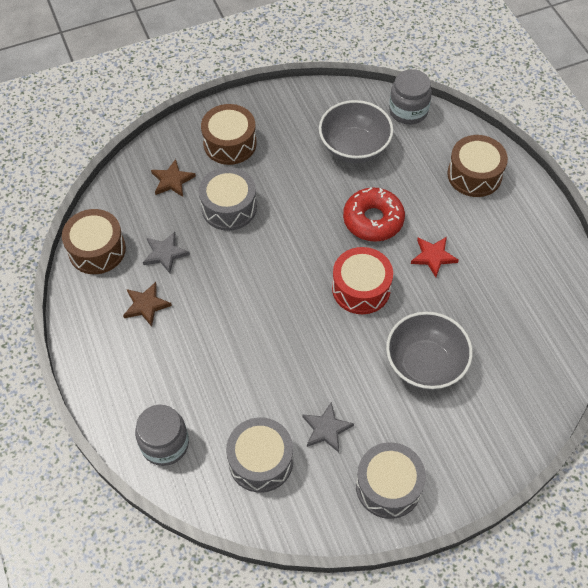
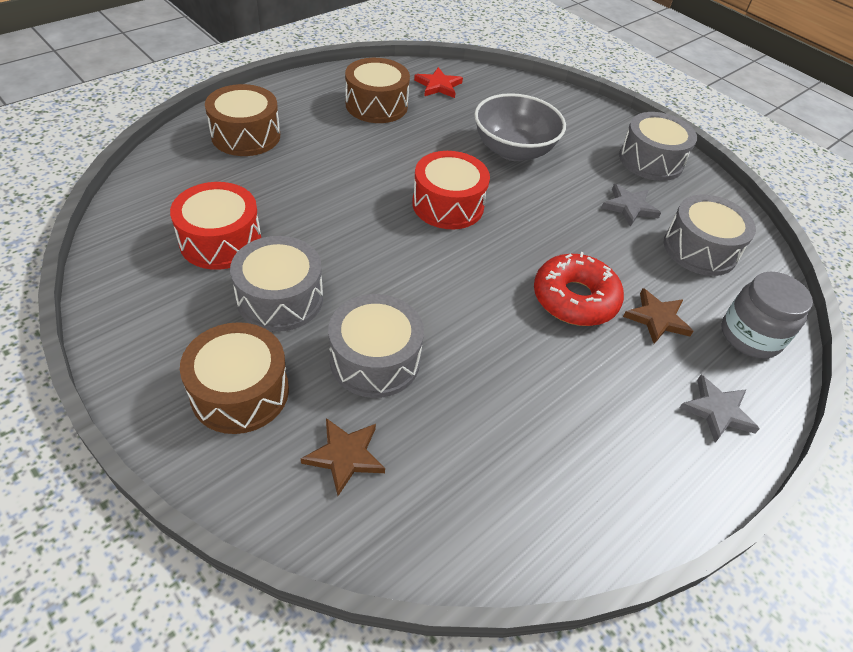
camera: 115 degrees left, 10 degrees down
(97, 250) = (534, 528): brown drum -> brown drum (376, 105)
(146, 305) = (590, 417): brown star -> brown star (657, 318)
(165, 253) = (493, 420): grey star -> grey star (717, 411)
(293, 170) = (280, 298): none -> grey drum
(354, 147) = (220, 241): grey bowl -> red drum
(373, 220) = (343, 207): red donut -> red donut (574, 299)
(408, 111) = (140, 198): grey jar -> none
(433, 257) = (378, 156): red star -> red star (438, 86)

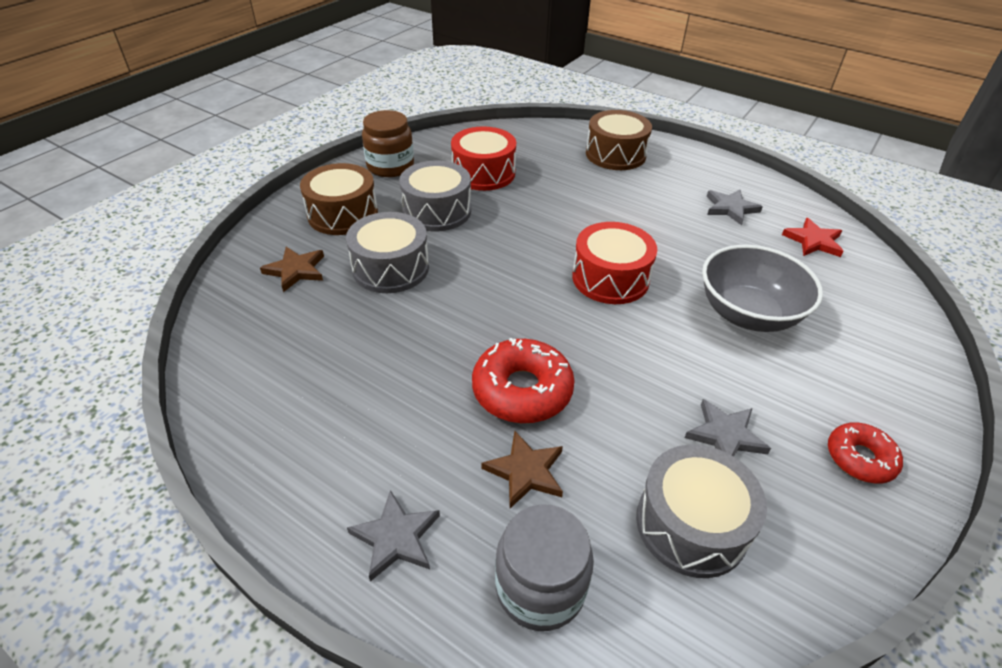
camera: 80 degrees right, 5 degrees down
(146, 324) = (390, 166): none -> brown jar
(376, 105) = (730, 208): brown drum -> grey star
(651, 160) = (860, 458): grey drum -> red donut

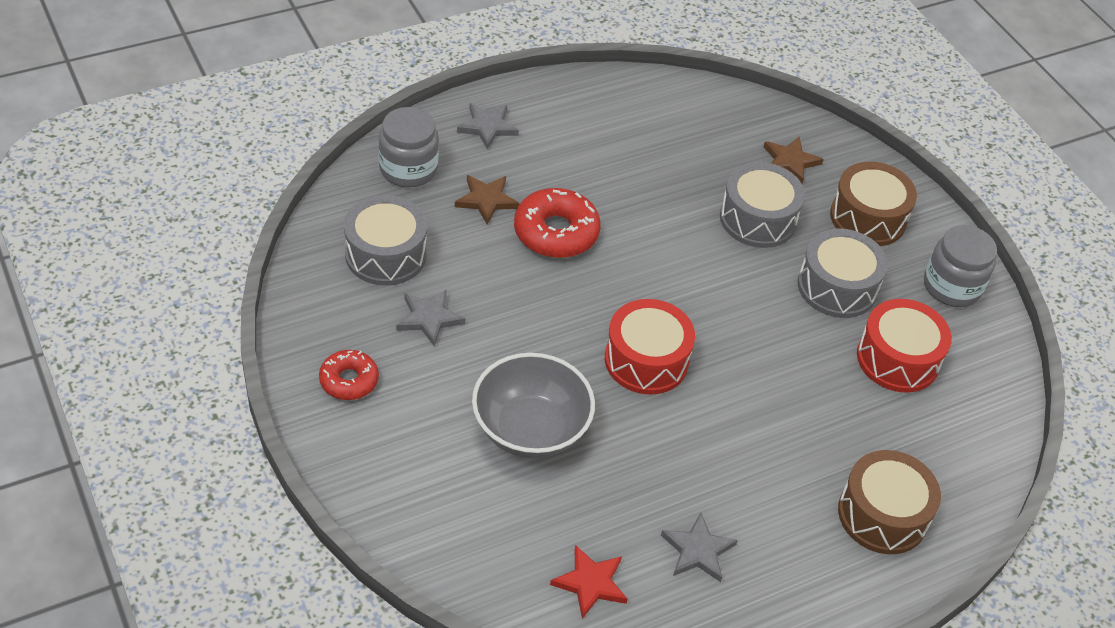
camera: 115 degrees right, 5 degrees up
(390, 166) = (951, 286): brown jar -> grey jar

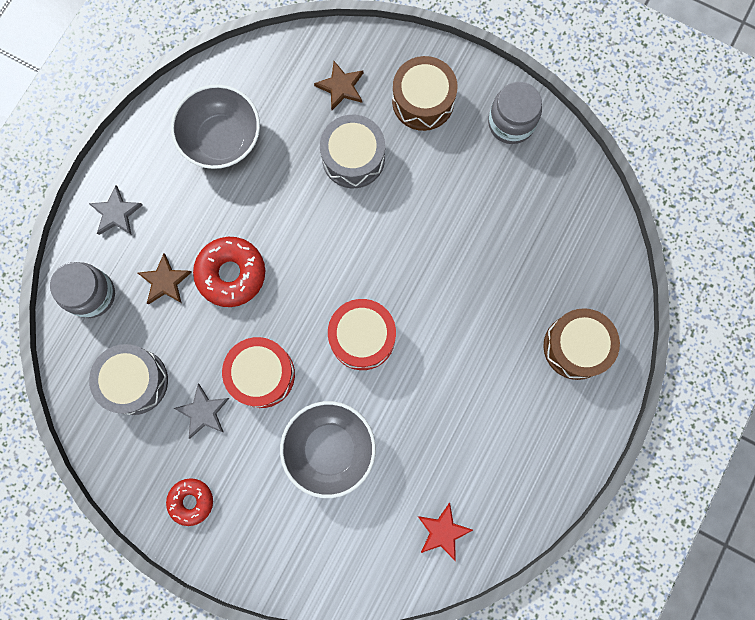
camera: 30 degrees left, 30 degrees up
(637, 133) = (222, 139): none -> grey bowl
(698, 550) = (488, 459): grey star -> none
(837, 287) = (440, 180): grey drum -> none
(897, 359) = (513, 213): red drum -> red drum (261, 374)

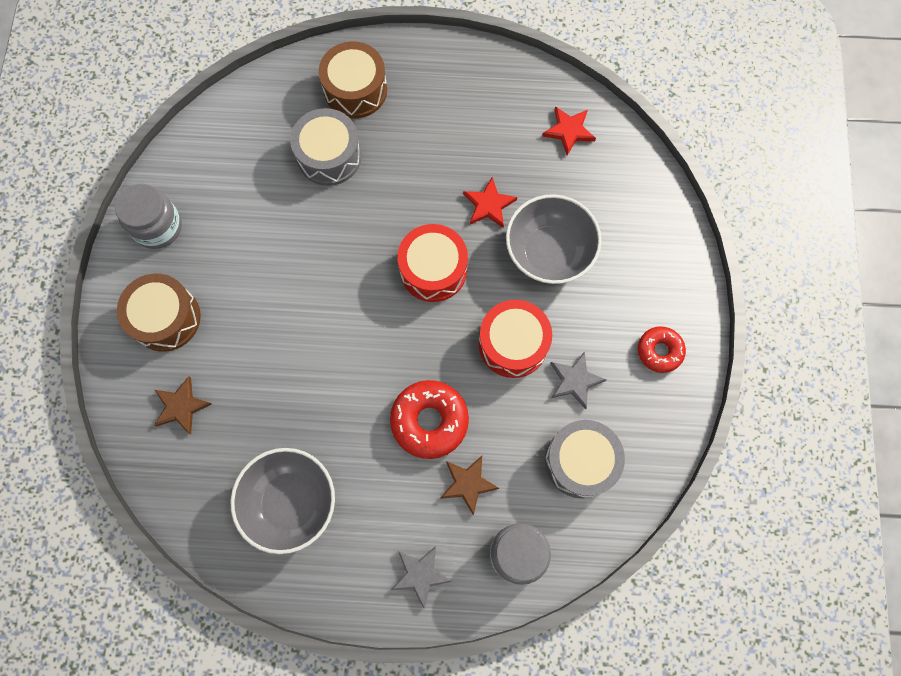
camera: 115 degrees left, 5 degrees down
(353, 158) = (256, 358): grey drum -> grey drum (329, 156)
(401, 416) = (488, 205): none -> red star

